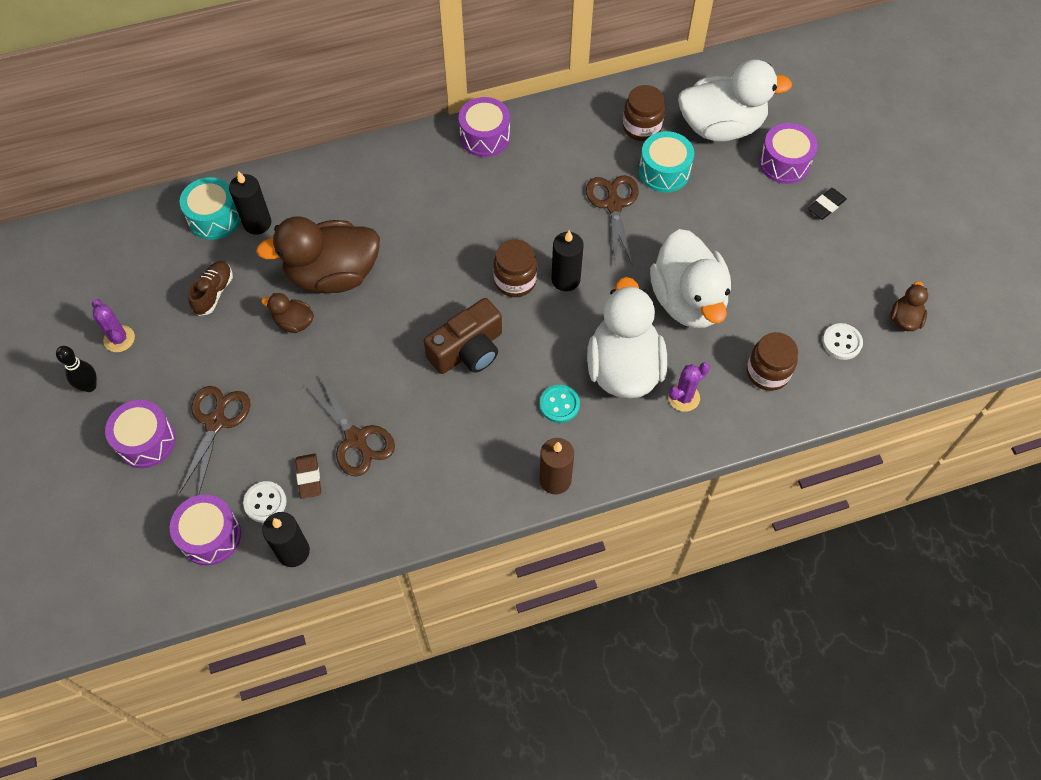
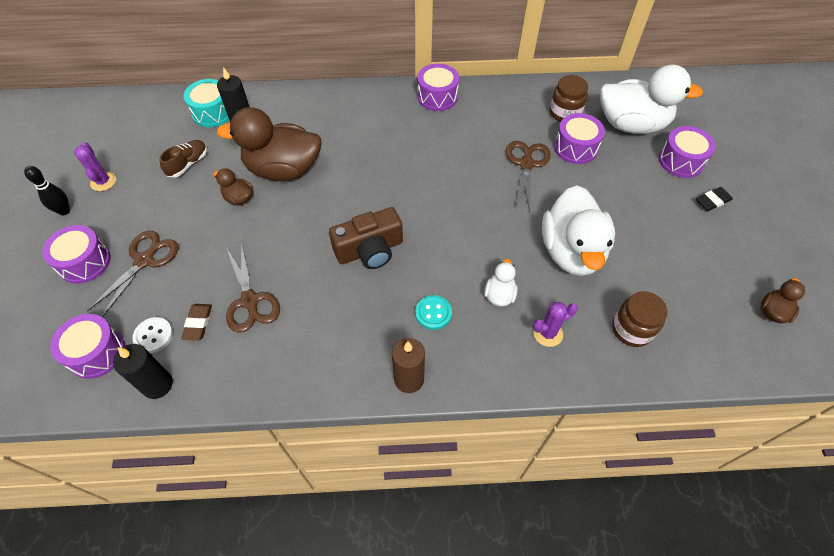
camera: 15 degrees right, 5 degrees down
(515, 281) = (427, 204): brown jar -> none
(565, 279) = (469, 212): black candle -> none
(623, 368) = (499, 295): white duck -> white duck, size x0.45
(664, 171) = (575, 148): turquoise drum -> purple drum
(842, 342) = (708, 318): white button -> none

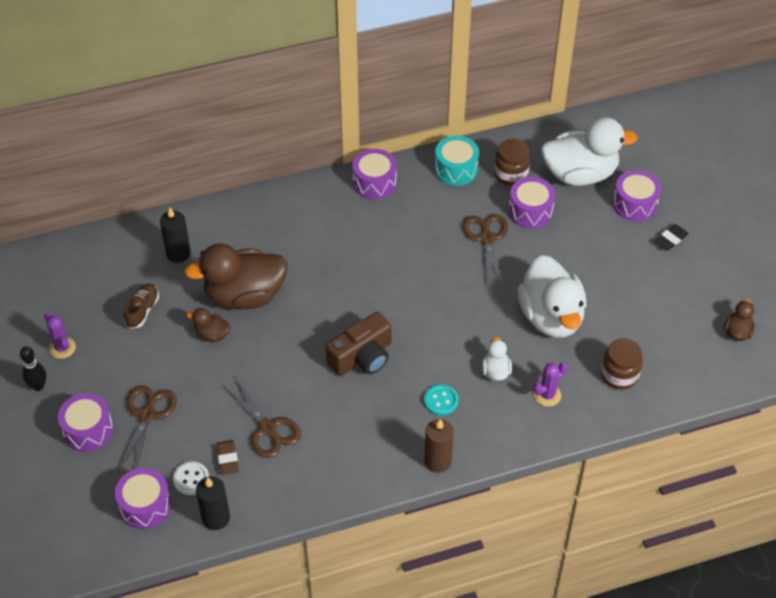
camera: 15 degrees left, 5 degrees down
(213, 112) = (141, 249): turquoise drum -> turquoise drum (456, 169)

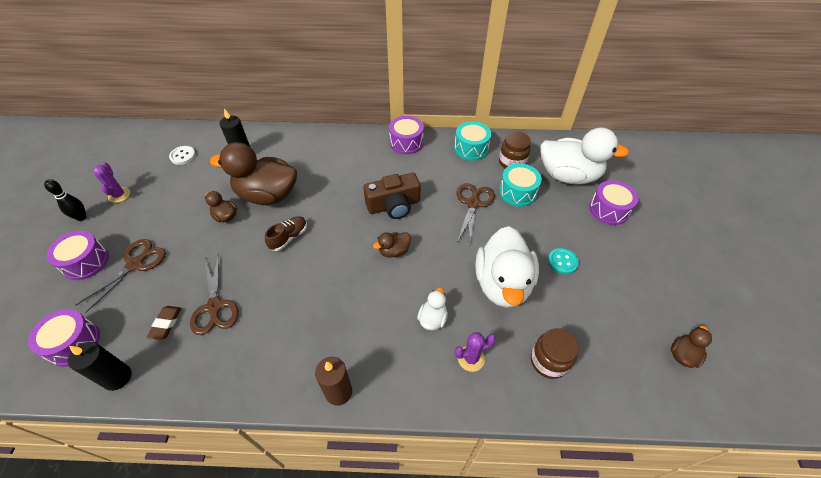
camera: 20 degrees right, 0 degrees up
(142, 311) = (191, 185): brown shoe -> brown shoe (289, 237)
(191, 479) = (126, 332): white button -> white button (183, 156)
(362, 357) = (326, 269): brown camera -> brown camera (394, 205)
(424, 316) = (394, 251): none -> brown duck
(441, 401) = (371, 331): turquoise button -> turquoise button (562, 262)
(530, 211) = (517, 192): purple drum -> turquoise drum
(670, 239) = (634, 247): black eraser -> none

